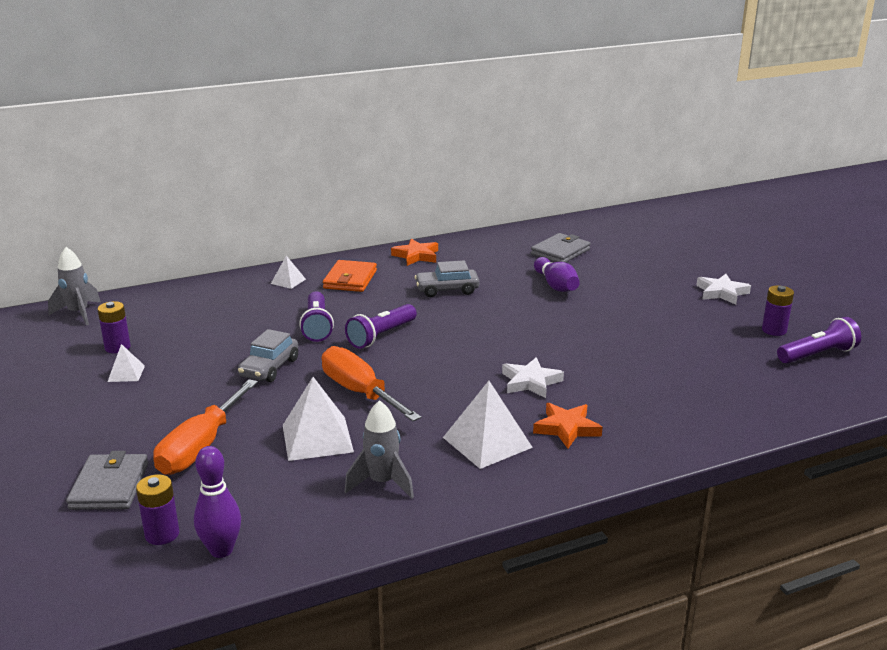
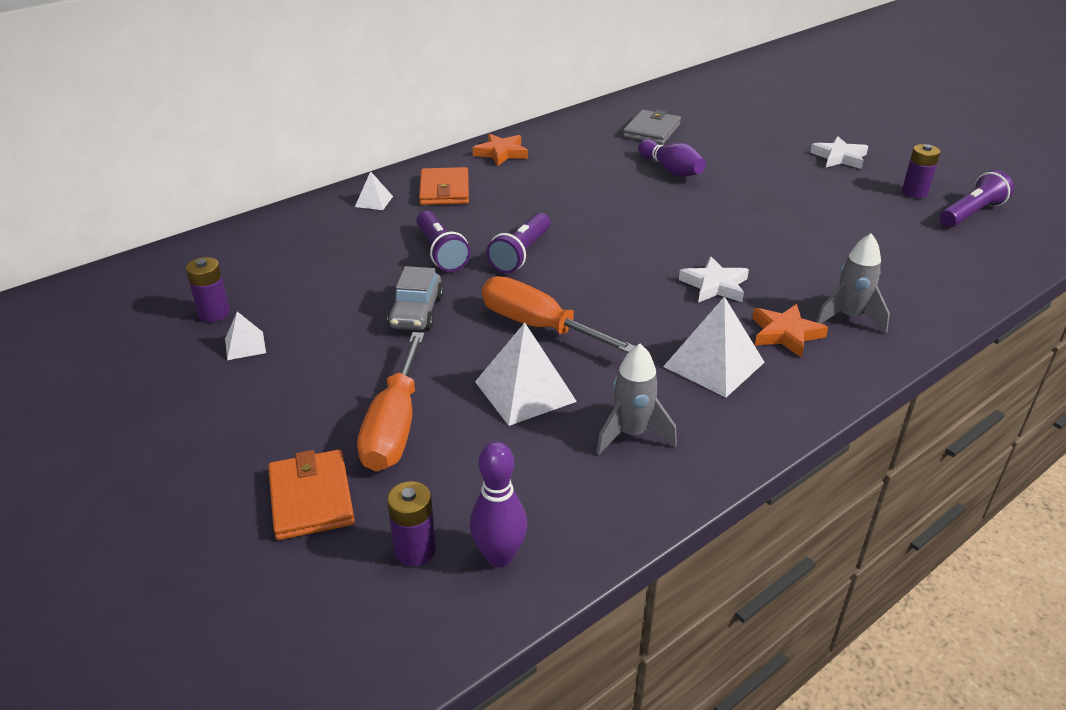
camera: 15 degrees left, 10 degrees up
(79, 313) = (138, 276): grey rocket -> grey rocket (849, 317)
(110, 486) = (311, 498): grey wallet -> orange wallet
(447, 290) = (559, 189): grey car -> none

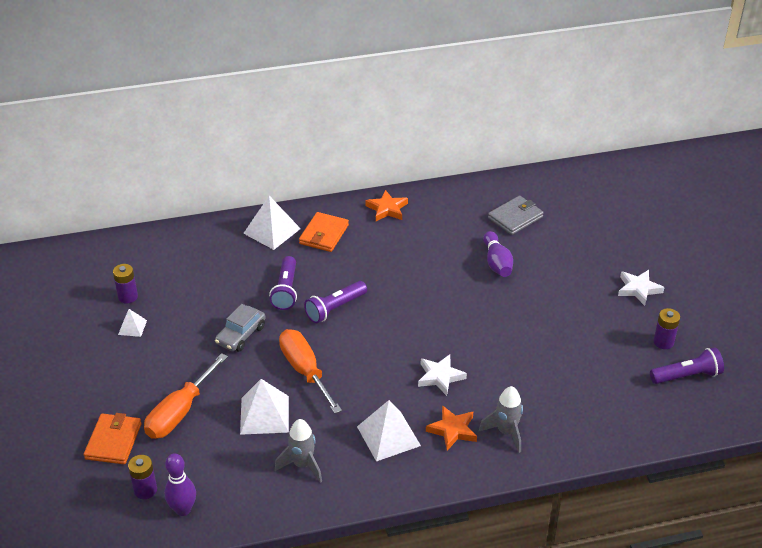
camera: 25 degrees right, 5 degrees up
(374, 201) = (272, 231): white pyramid -> white pyramid, size x1.90

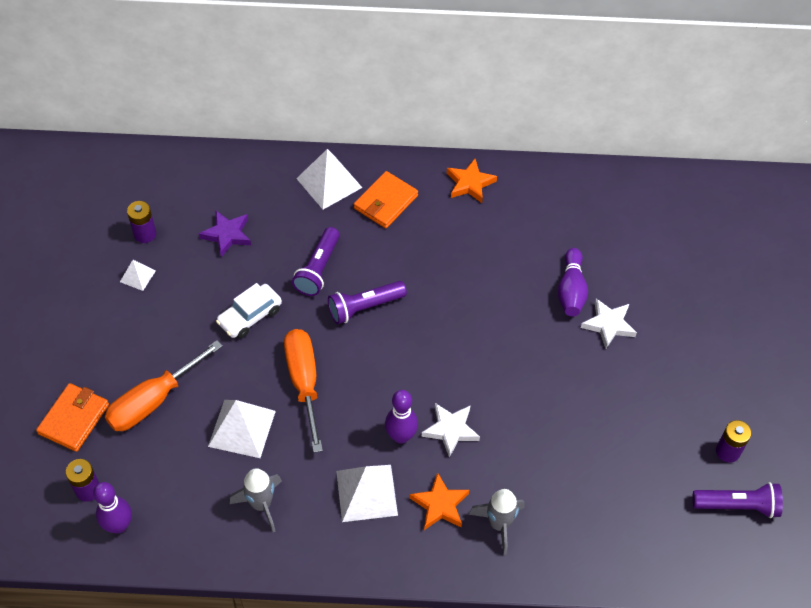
camera: 15 degrees right, 15 degrees up
(199, 283) = (227, 235): none -> purple star
(241, 335) = (250, 316): grey car -> white car
(401, 390) = (401, 436): none -> purple bowling pin
(515, 218) = (616, 232): grey wallet -> none
(638, 289) = (726, 370): white star -> white star (608, 325)

